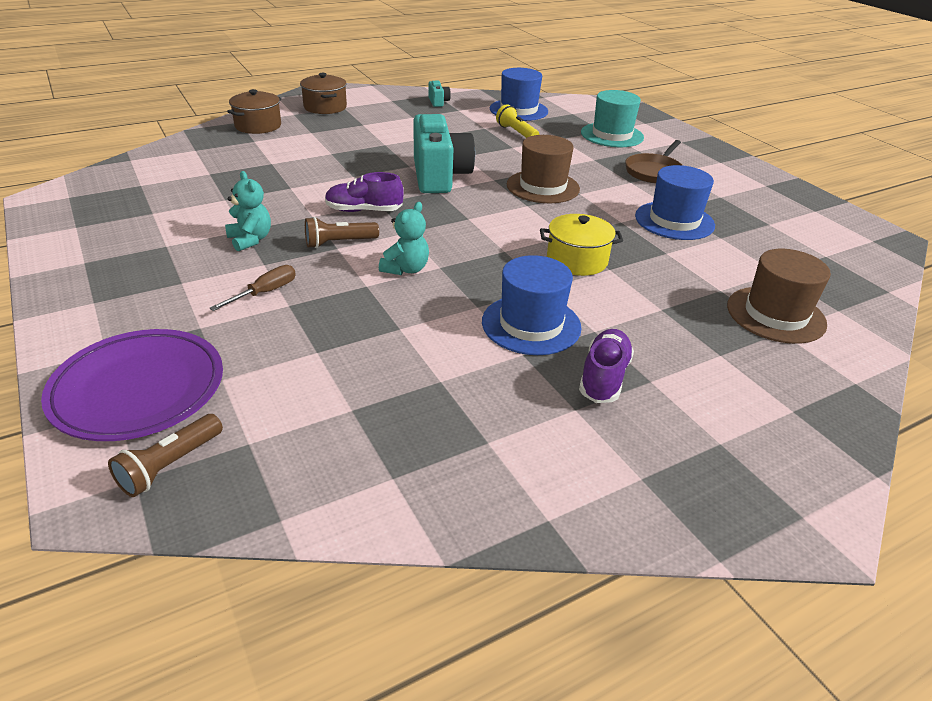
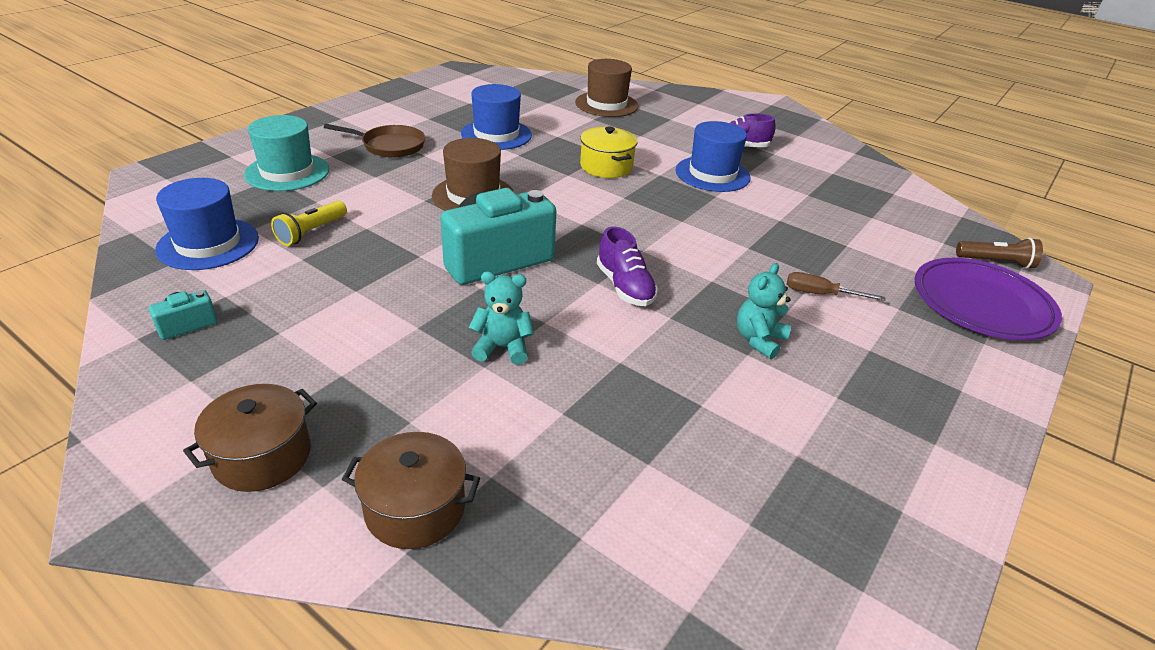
camera: 115 degrees left, 0 degrees up
(339, 243) = (702, 282): brown flashlight -> none
(406, 269) = (703, 235): turquoise teddy bear -> turquoise teddy bear (502, 348)

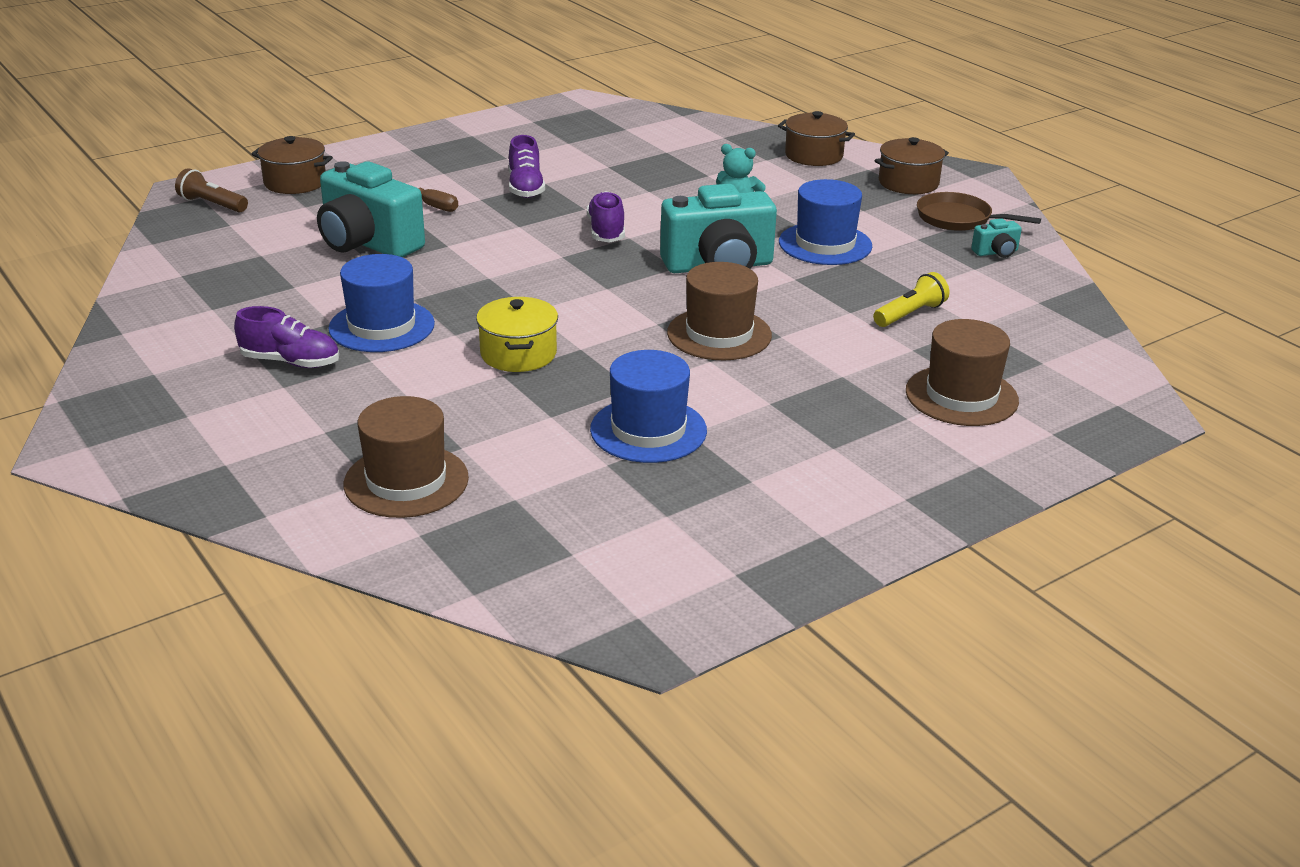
camera: 160 degrees left, 5 degrees down
(208, 244) = (1015, 315): blue hat -> blue hat (825, 244)
(287, 172) = (961, 396): turquoise hat -> brown hat
(390, 146) = (821, 426): brown pan -> brown pan (958, 219)
(759, 340) = (525, 188): turquoise teddy bear -> purple shoe
(813, 240) = (368, 243): none -> turquoise camera
(981, 304) = (295, 182): purple plate -> brown pot

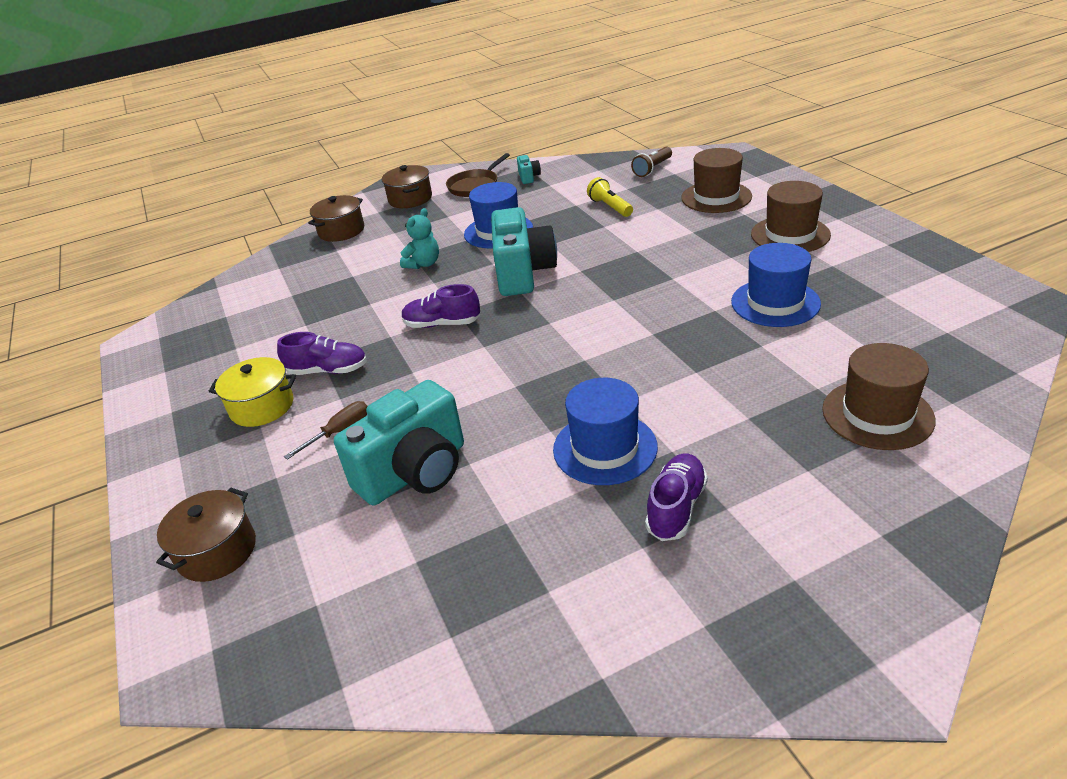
camera: 75 degrees left, 5 degrees up
(212, 204) = (243, 633): brown flashlight -> brown flashlight (652, 169)
(518, 354) = (661, 364): yellow pot -> yellow pot (262, 406)
(719, 334) = (633, 274): brown hat -> brown hat (790, 234)

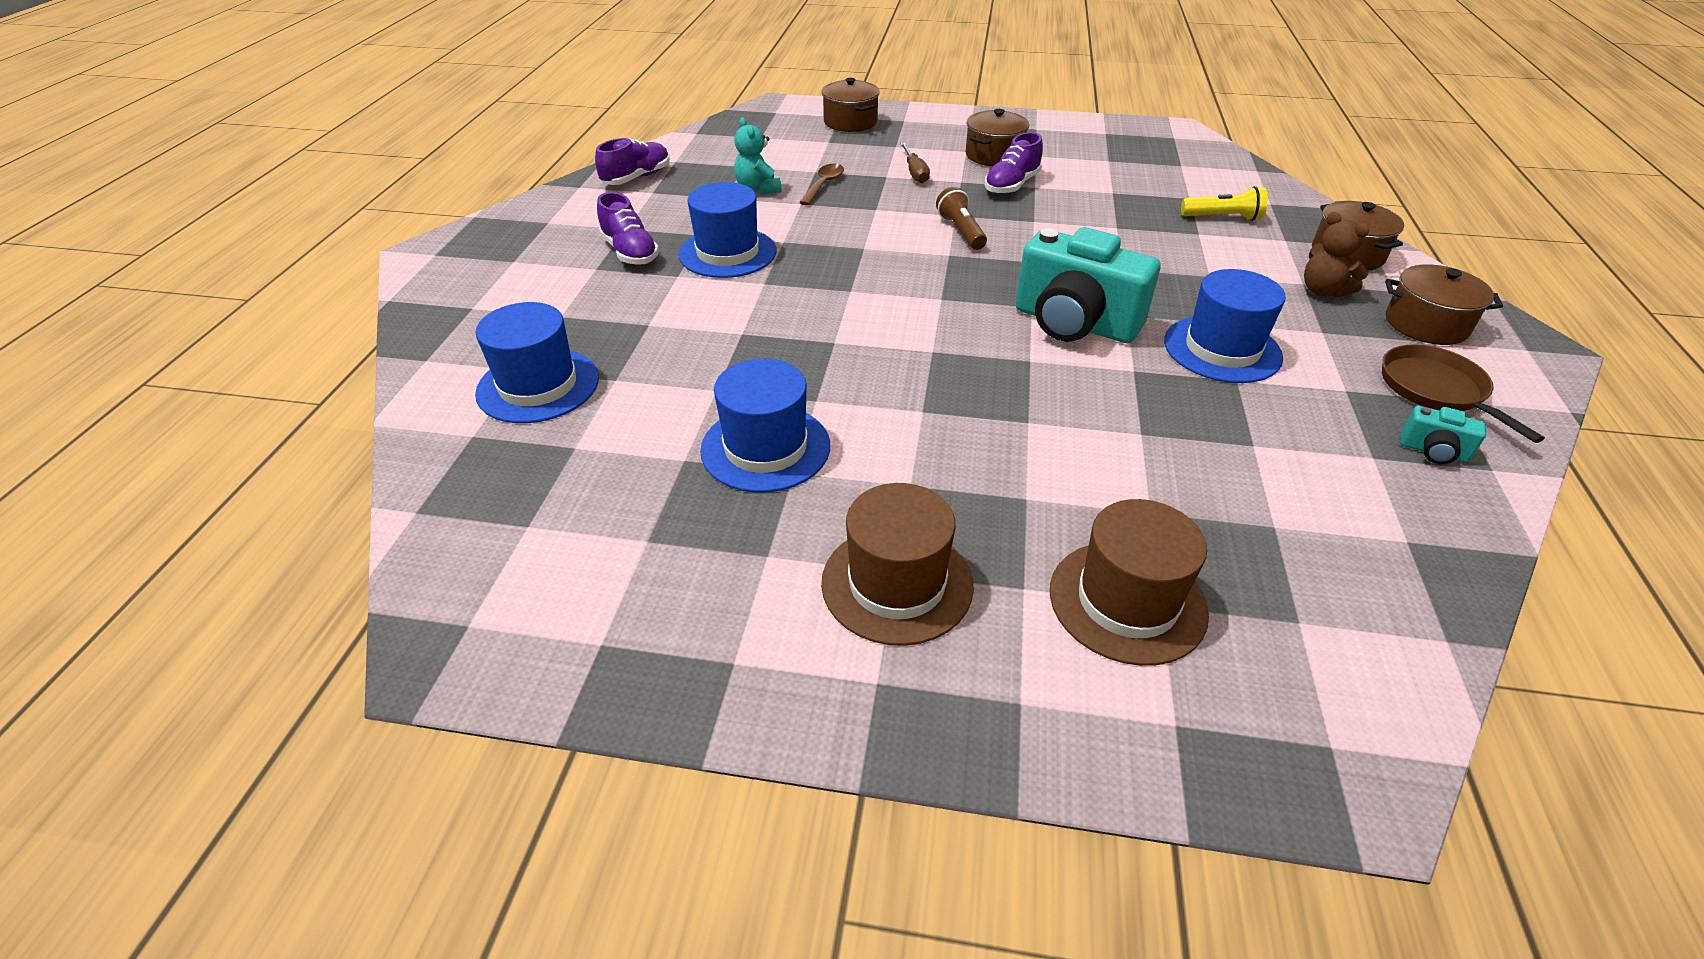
camera: 120 degrees right, 5 degrees up
(262, 406) = (994, 155): yellow pot -> brown pot
(398, 226) = (1322, 291): none -> brown teddy bear
(415, 472) = (824, 185): turquoise camera -> brown spoon
(423, 264) = (1179, 276): turquoise teddy bear -> turquoise teddy bear (758, 189)
(442, 324) = (1020, 248): purple shoe -> purple shoe (636, 178)
(610, 207) = (1208, 470): yellow flashlight -> yellow flashlight (1223, 217)
(652, 169) = (1351, 607): brown flashlight -> brown flashlight (961, 231)
(877, 414) = (538, 385): brown hat -> blue hat

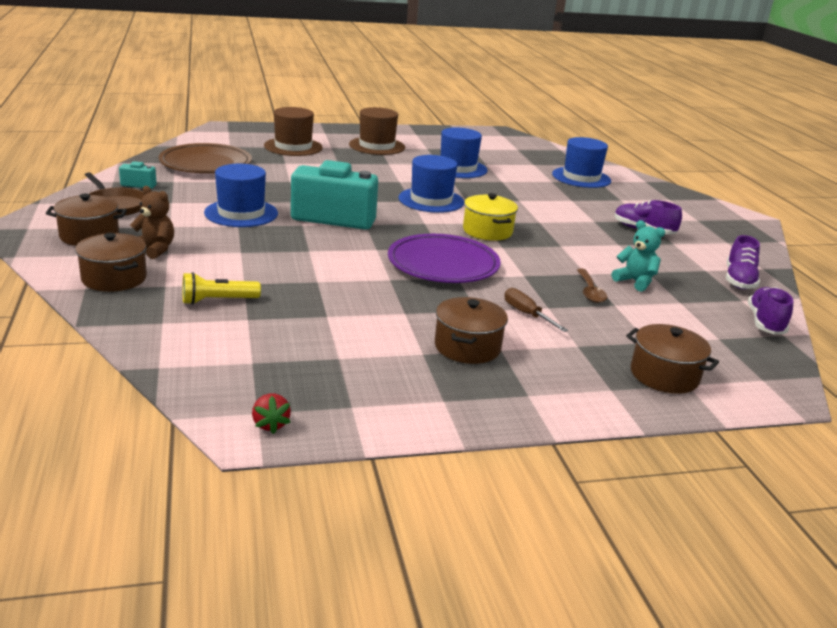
camera: 155 degrees right, 15 degrees down
(727, 253) = (585, 235): blue hat -> blue hat (431, 200)
(860, 274) = (487, 231): none -> yellow pot
(961, 231) = (443, 264): brown flashlight -> purple plate
(1011, 185) = (427, 311): purple shoe -> purple shoe (765, 323)
(1164, 131) = (270, 424): none -> red strawberry
(1332, 524) = (206, 164): none -> brown plate

